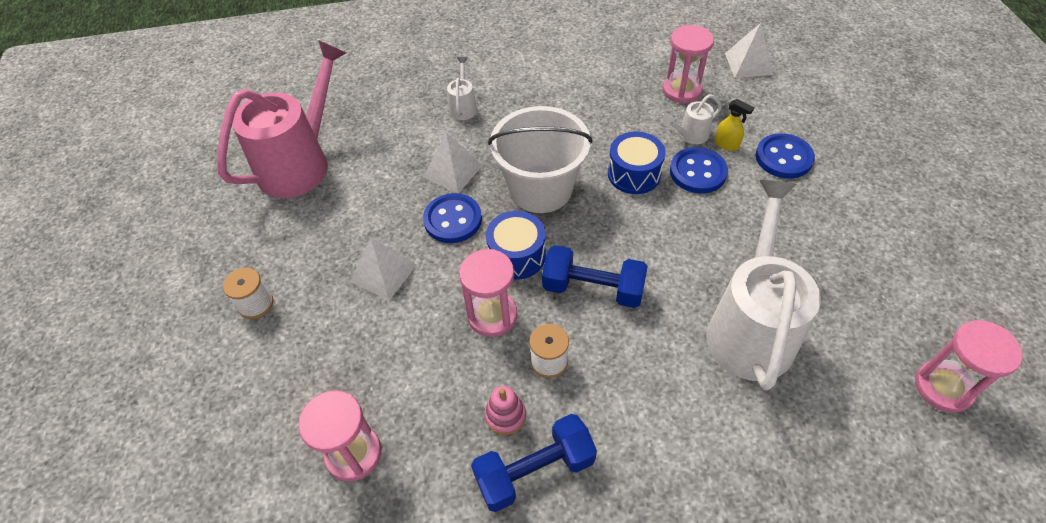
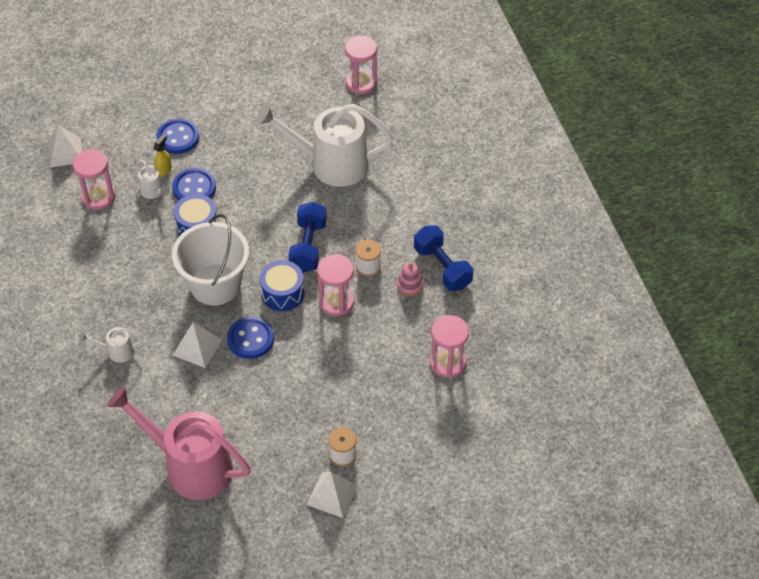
camera: 100 degrees left, 0 degrees up
(383, 273) = (306, 376): white pyramid -> white pyramid (332, 495)

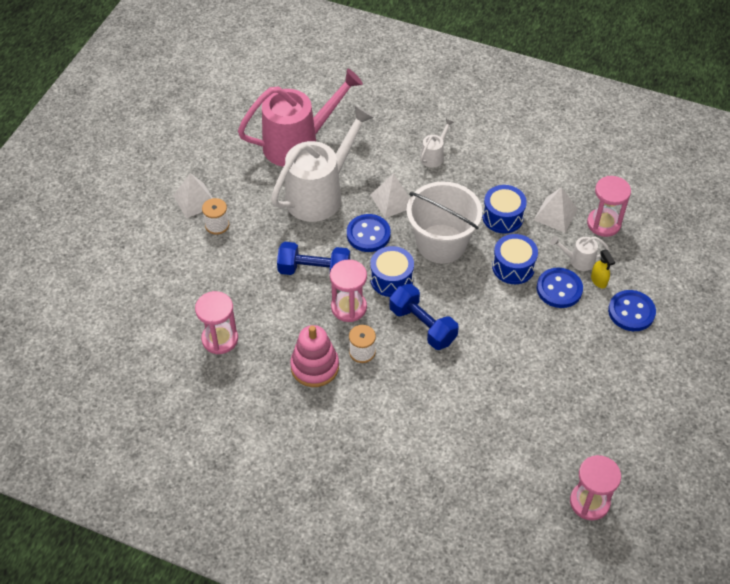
camera: 130 degrees right, 0 degrees up
(65, 152) = (676, 229): white pyramid -> white pyramid (555, 214)
(148, 262) = (502, 217): none -> blue drum
(329, 164) = (502, 402): white watering can -> white watering can (320, 193)
(410, 286) = (315, 367): pink stacking toy -> pink stacking toy, size x1.76
(442, 267) = (309, 403): blue dumbbell -> blue dumbbell (314, 270)

